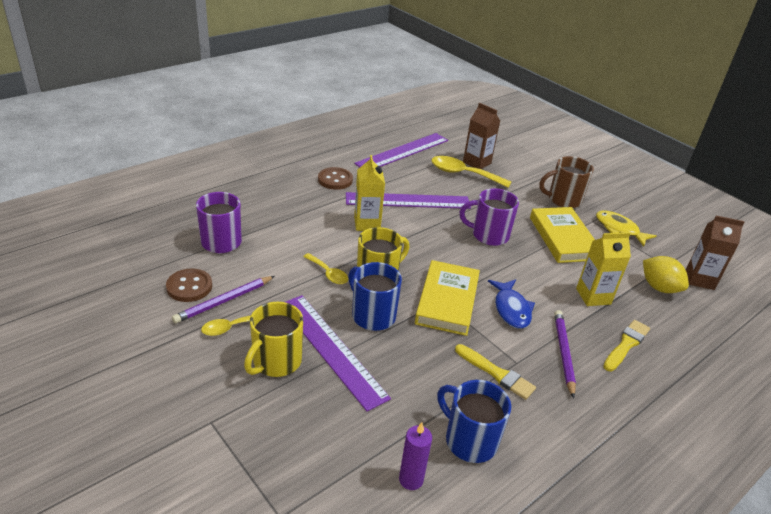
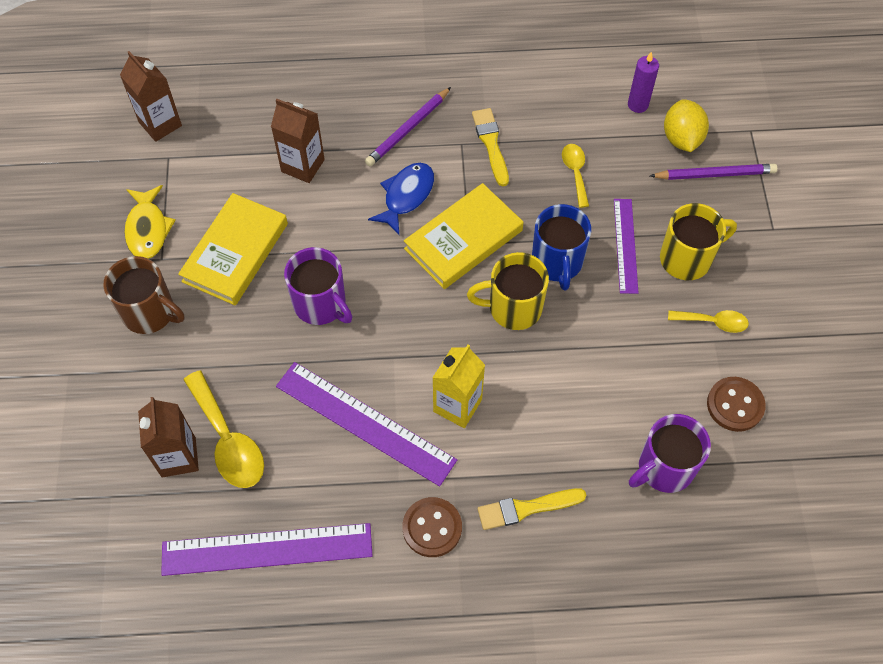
camera: 140 degrees left, 25 degrees up
(224, 301) = (705, 362): purple pencil -> purple pencil (715, 174)
(328, 273) = (565, 344): yellow spoon -> yellow spoon (575, 172)
(331, 349) = (625, 245): purple ruler -> purple ruler, size x0.60
(469, 440) = (568, 107): blue mug -> none
(593, 296) = (303, 165): yellow carton -> brown carton
(626, 344) = (338, 106): yellow brush -> yellow brush (526, 508)
(659, 287) = (218, 138): yellow lemon -> yellow lemon (682, 138)

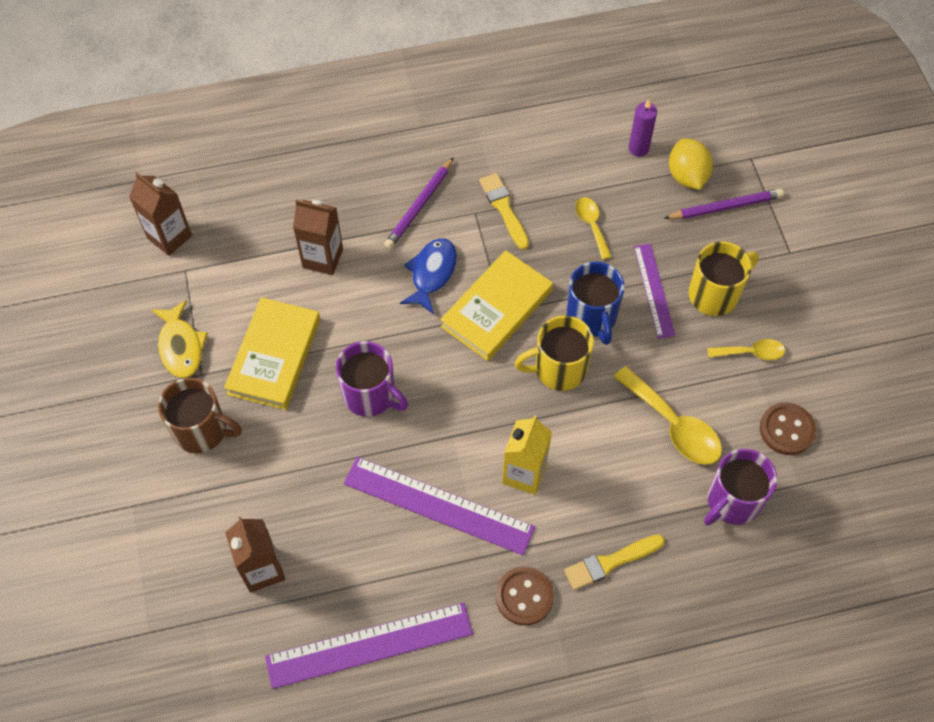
camera: 10 degrees left, 0 degrees up
(228, 440) = (308, 545): yellow spoon -> yellow spoon (673, 425)

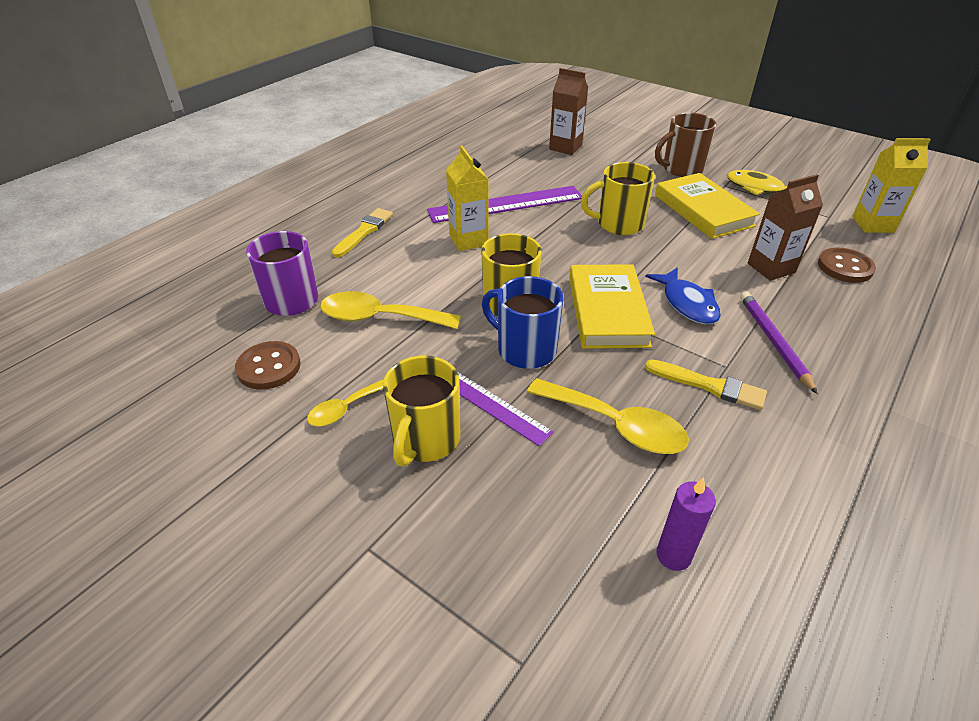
camera: 140 degrees right, 20 degrees down
(169, 237) = (872, 224): brown carton -> yellow carton
(369, 645) = (475, 151): purple ruler -> none
(370, 395) = (618, 224): purple mug -> yellow mug
(524, 596) = (407, 197): brown button -> brown button (845, 267)
(591, 225) = (616, 425): yellow spoon -> yellow spoon, size x1.71
(687, 176) = (579, 561): yellow lemon -> none
(725, 207) = (495, 552): purple pencil -> none

